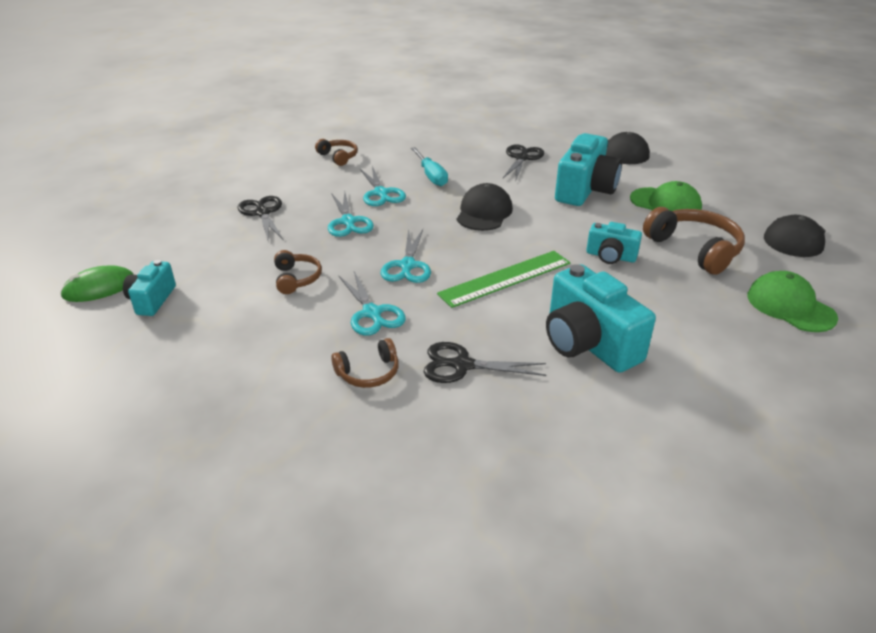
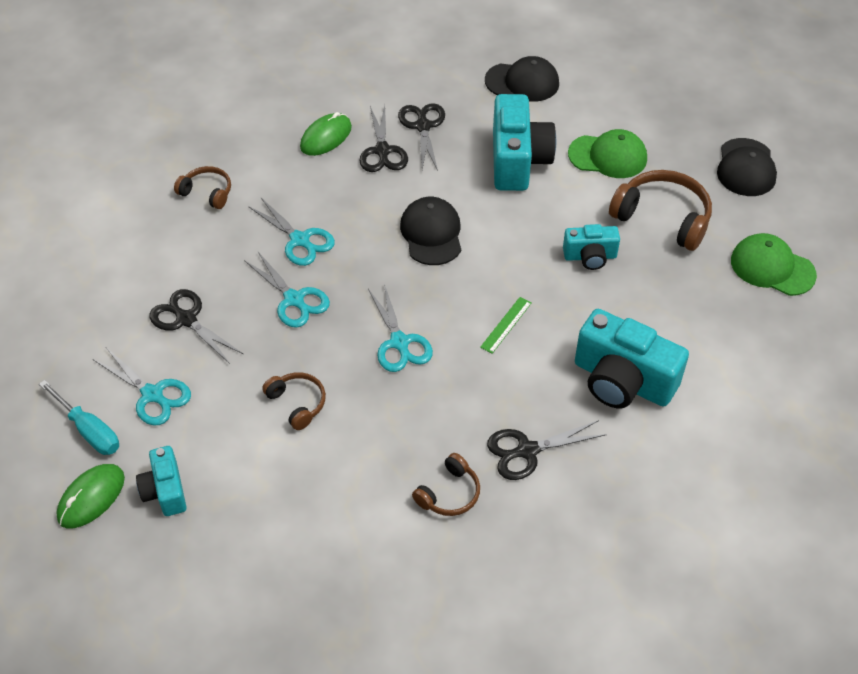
camera: 25 degrees left, 15 degrees up
(372, 313) = (405, 420): turquoise scissors -> turquoise scissors (152, 394)
(431, 176) = (339, 191): turquoise screwdriver -> turquoise screwdriver (89, 430)
(445, 149) = (326, 137): none -> green mouse
(481, 163) = (382, 151): none -> black scissors
(505, 278) = (506, 325): green ruler -> green ruler, size x0.49

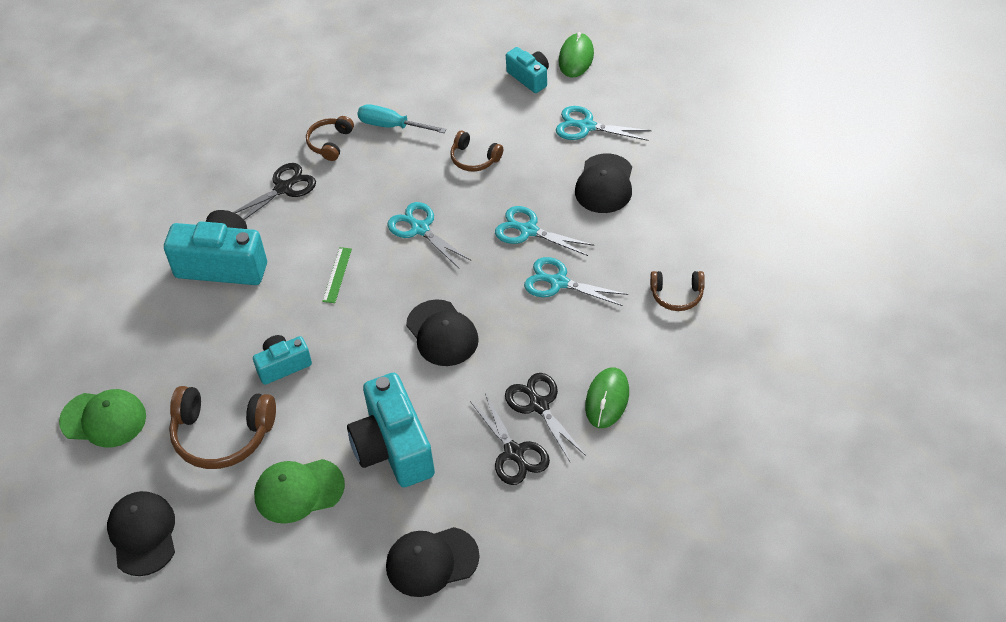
camera: 160 degrees right, 0 degrees up
(89, 430) = (612, 90): turquoise screwdriver -> turquoise screwdriver (391, 126)
(186, 319) = (604, 184): black scissors -> black cap

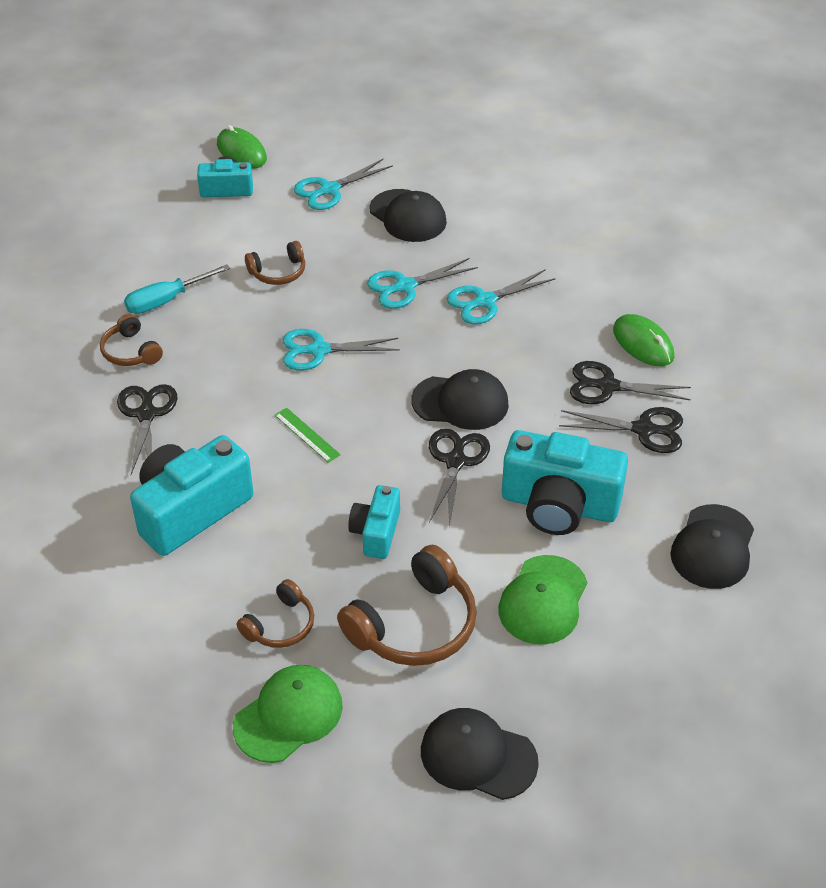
camera: 55 degrees left, 5 degrees down
(383, 366) = (455, 461): none -> black scissors
(677, 295) = (576, 245): brown headphones -> brown headphones (280, 625)

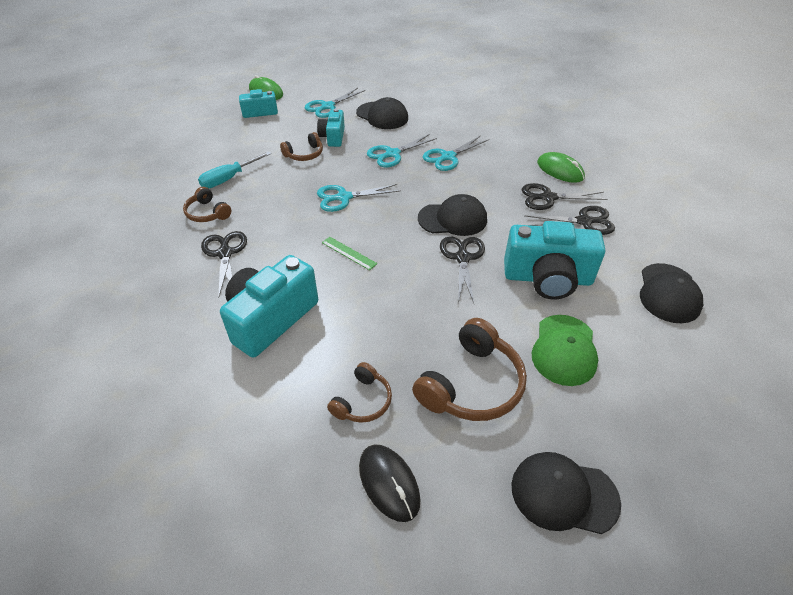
camera: 10 degrees left, 0 degrees up
(288, 715) = (389, 483): green cap -> black mouse
(376, 532) = (420, 316): turquoise camera -> turquoise camera (333, 137)

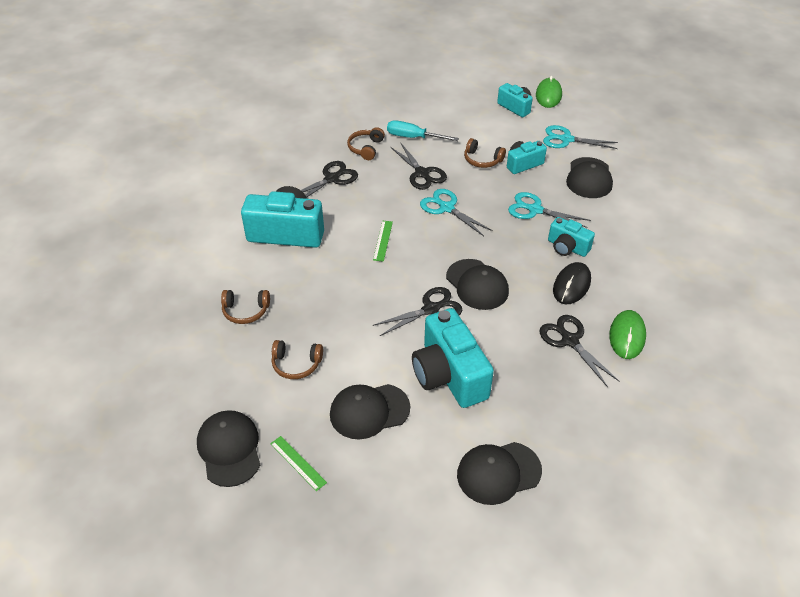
camera: 60 degrees right, 0 degrees up
(389, 483) = (190, 351): black mouse -> black mouse (571, 285)
(448, 157) = (567, 247): turquoise scissors -> turquoise camera
(471, 384) = (296, 364): brown headphones -> brown headphones, size x0.56
(564, 350) = (369, 411): green cap -> black cap
(584, 221) = (555, 379): black scissors -> black scissors (422, 173)
(607, 434) = (298, 463): none -> green ruler

